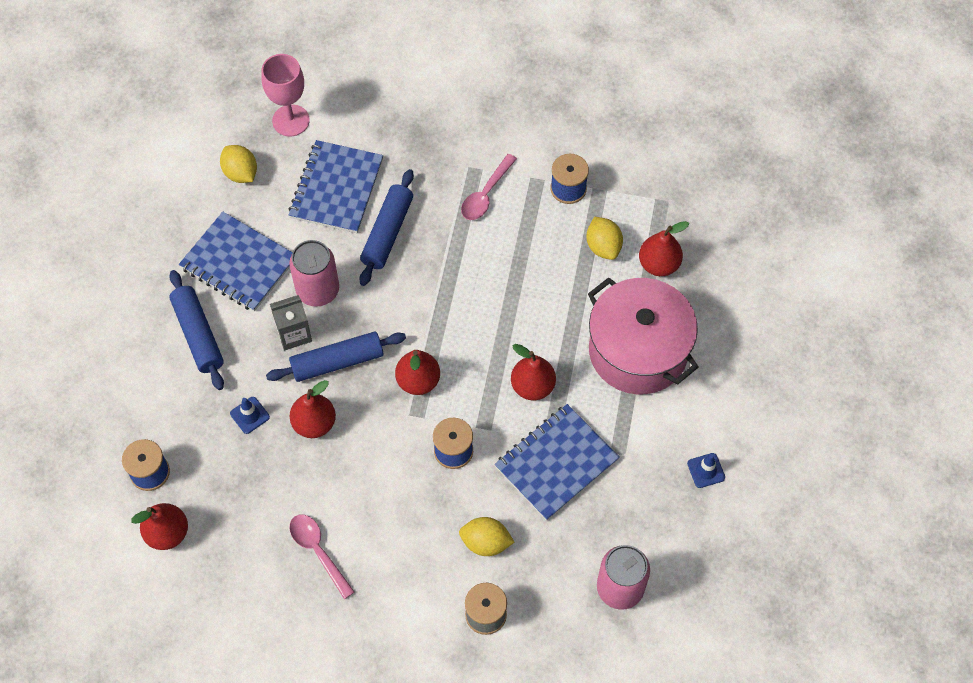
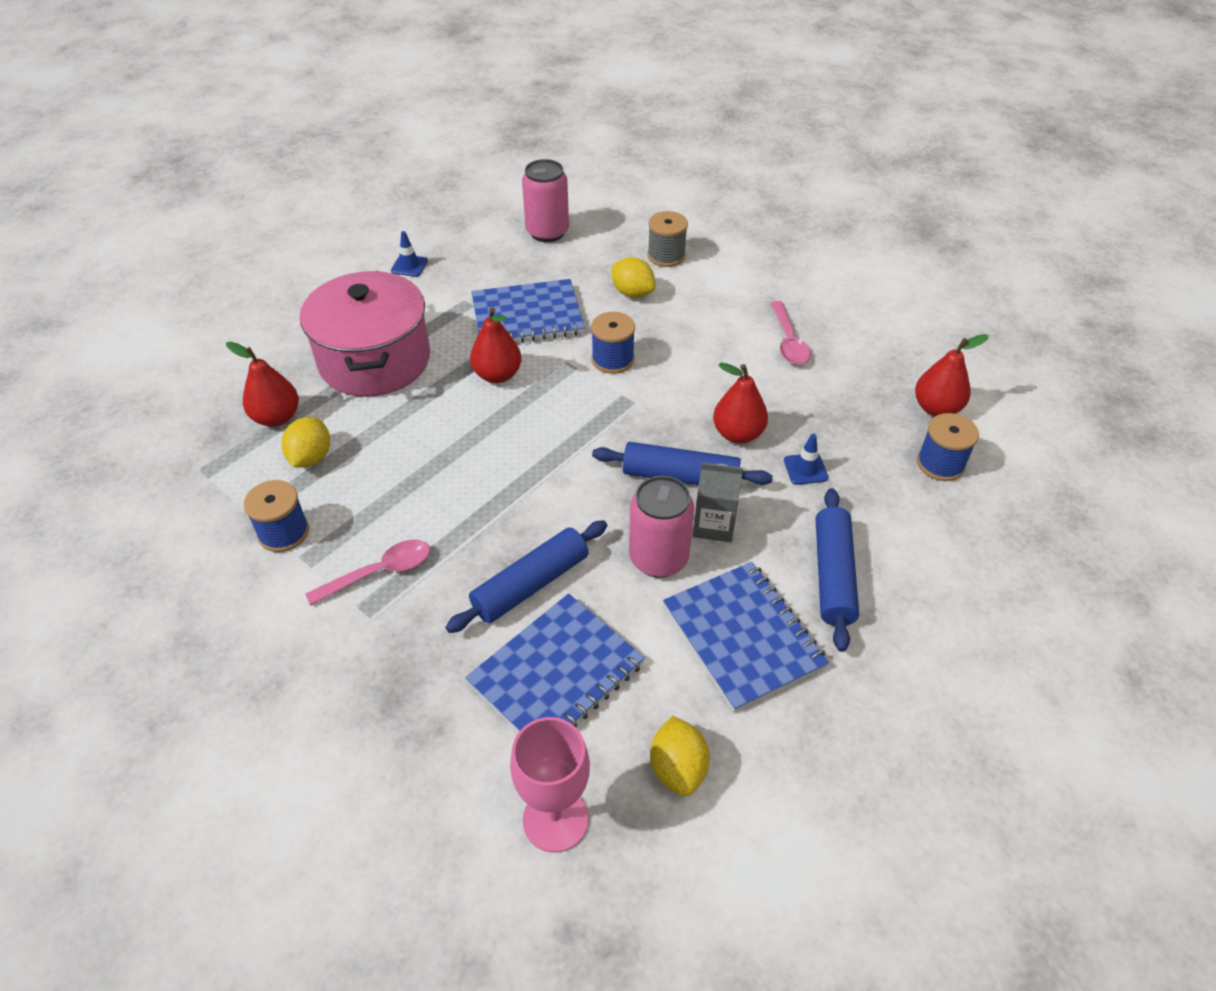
camera: 150 degrees left, 15 degrees down
(418, 381) = (605, 424): red pear -> none

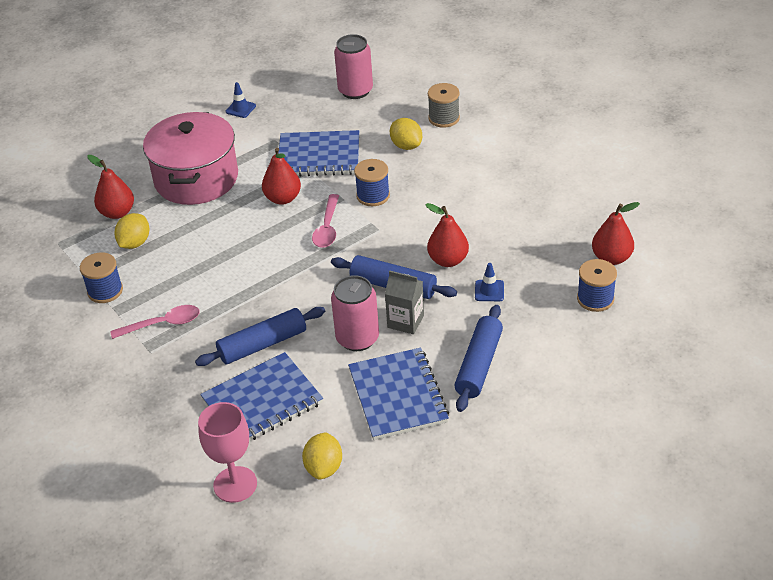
camera: 15 degrees right, 5 degrees down
(788, 341) = (515, 195): pink spoon -> pink spoon (327, 228)

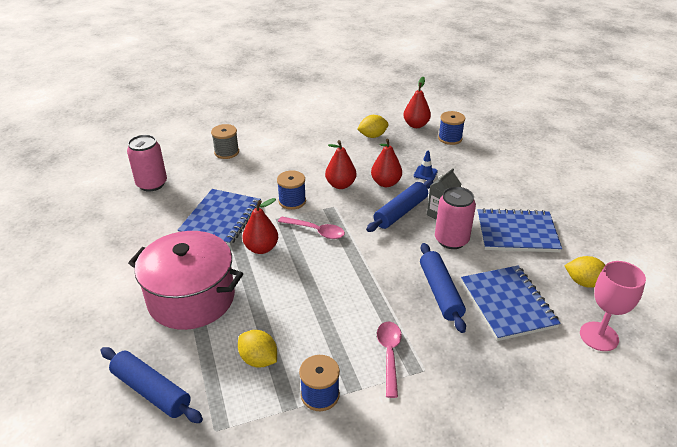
camera: 75 degrees left, 5 degrees down
(117, 213) = (200, 367): red pear -> red pear (340, 185)
(240, 109) = (111, 251): blue traffic cone -> none
(406, 146) = (244, 174): yellow lemon -> yellow lemon (372, 136)
(478, 365) = (495, 193): blue rolling pin -> blue rolling pin (151, 391)

